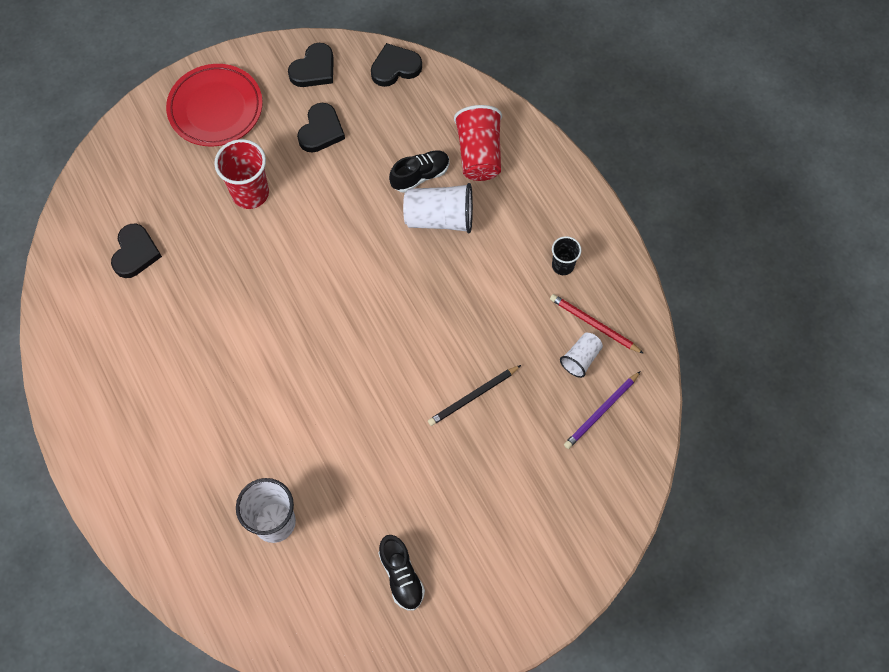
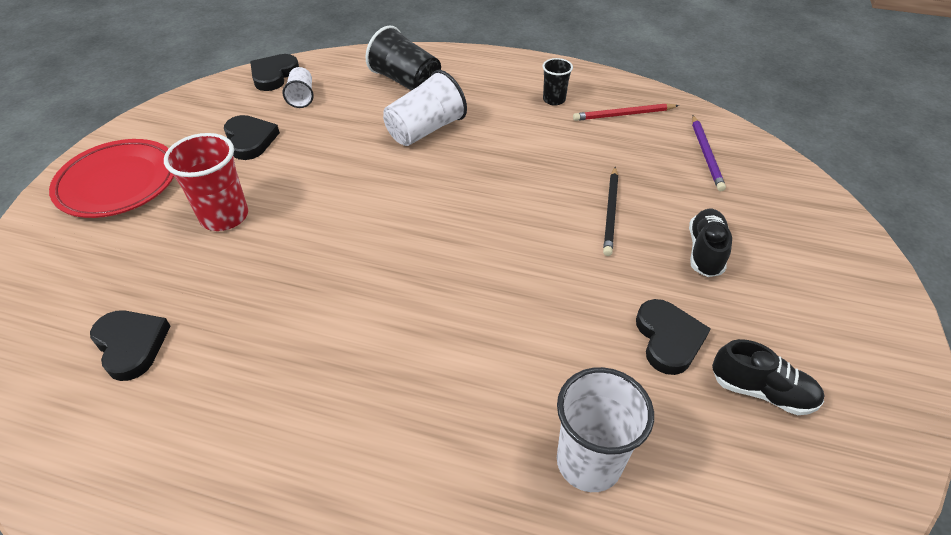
camera: 45 degrees left, 20 degrees down
(314, 69) = (198, 110): black heart -> black heart (668, 339)
(420, 176) = (375, 117): black shoe -> black shoe (705, 251)
(479, 154) = (406, 82): red cup -> black cup
(580, 358) = (645, 137): white cup -> white cup (301, 97)

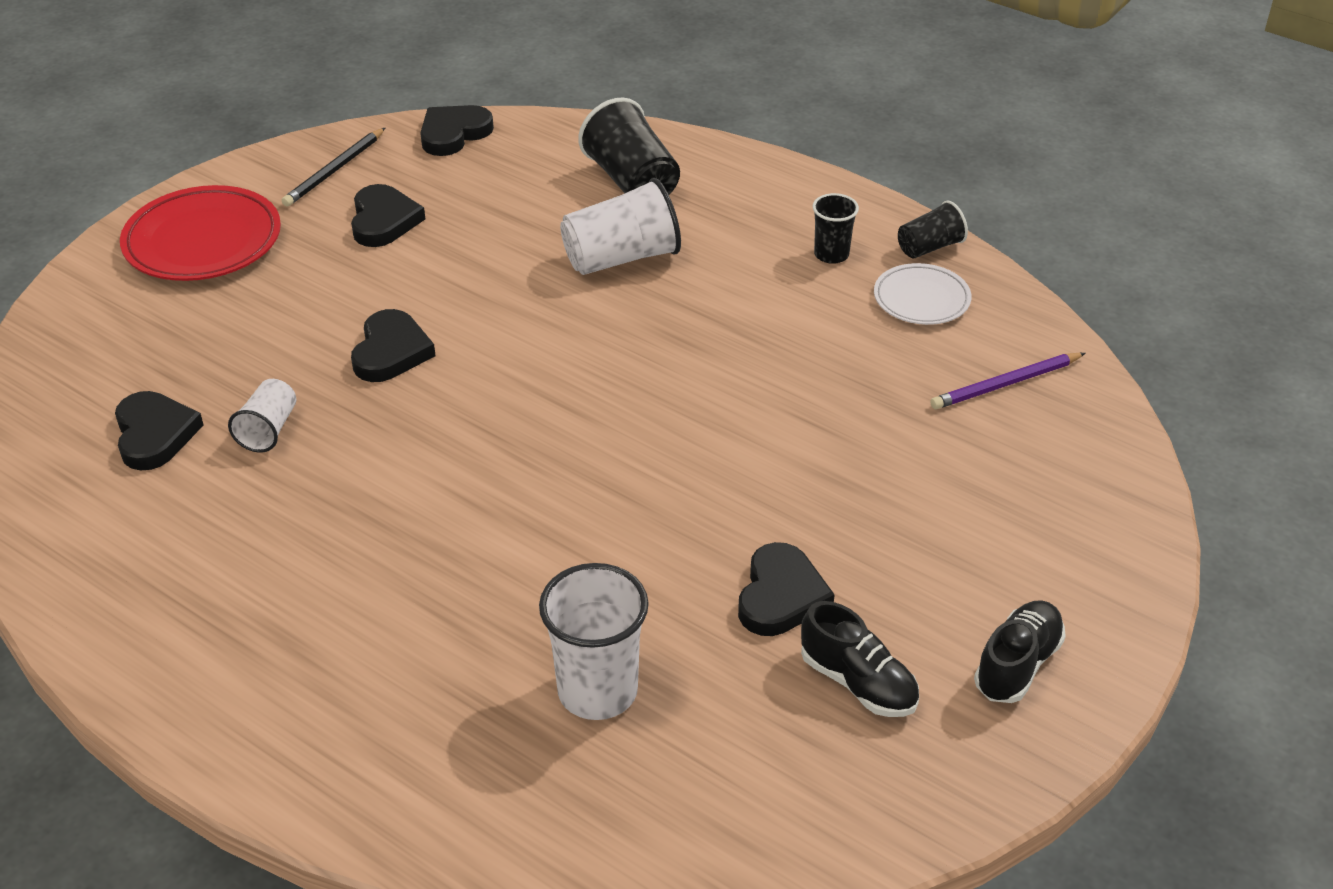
camera: 20 degrees right, 5 degrees down
(224, 216) = (312, 313): red cup -> none
(297, 230) = (391, 351): none -> black heart
(301, 97) = (477, 174): white cup -> white cup (268, 430)
(607, 83) = (929, 247): none -> black cup
(611, 212) = (810, 428): black pencil -> black pencil (335, 170)
(623, 115) = (921, 299): red pencil -> white plate
(705, 251) = (906, 509): black shoe -> black shoe (1017, 665)
(706, 154) = (1006, 384): purple pencil -> purple pencil turned 45 degrees clockwise

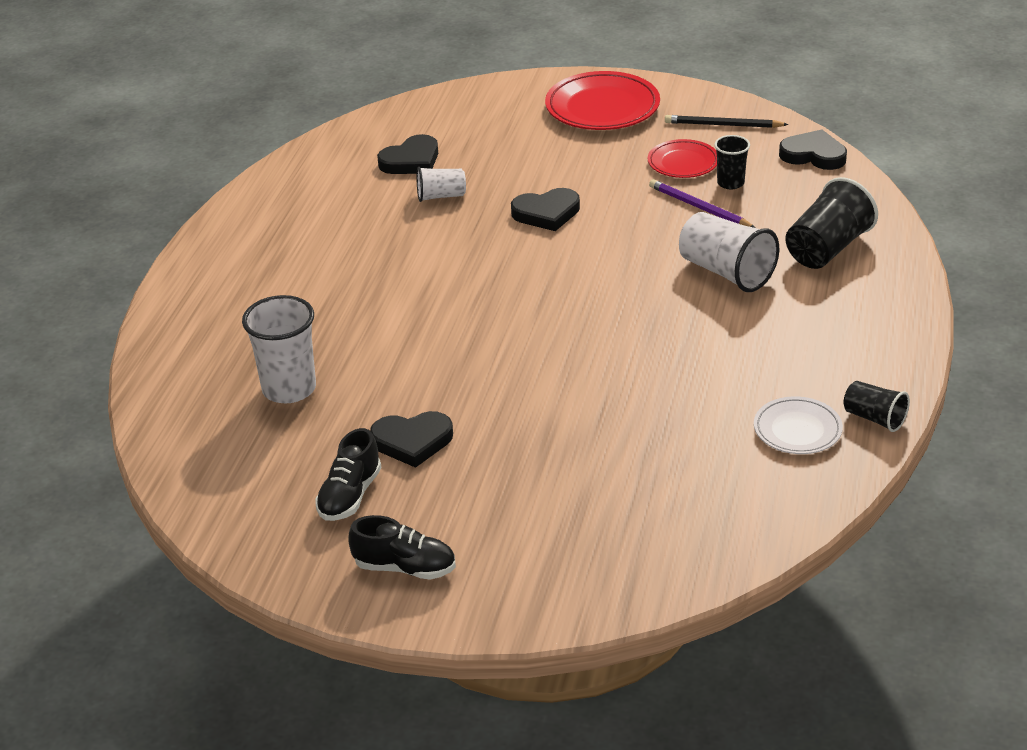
camera: 70 degrees right, 5 degrees down
(383, 221) = (683, 163): black heart -> red plate
(831, 254) = (818, 369): black cup -> black cup (730, 183)
(1006, 384) = (720, 499): purple pencil -> purple pencil (699, 207)

